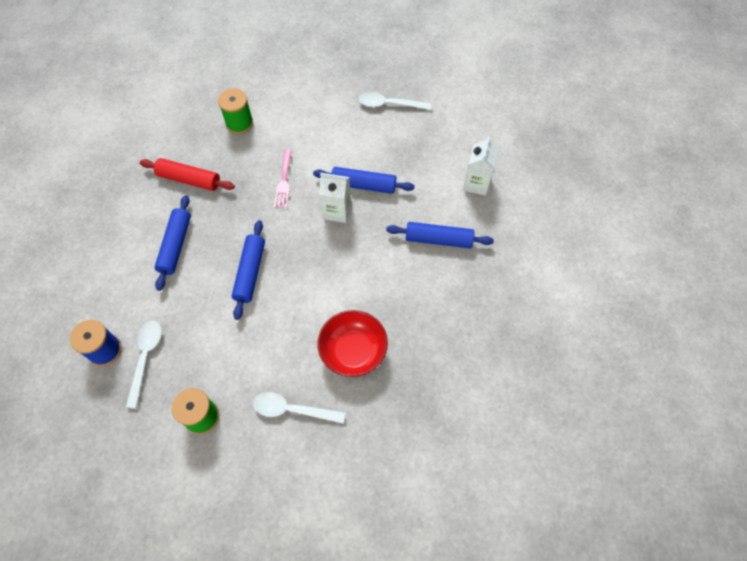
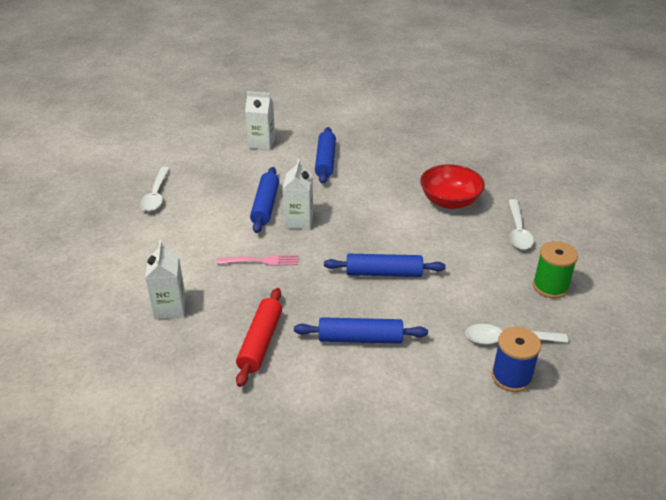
camera: 95 degrees left, 25 degrees down
(239, 123) = (170, 308): green spool -> white carton

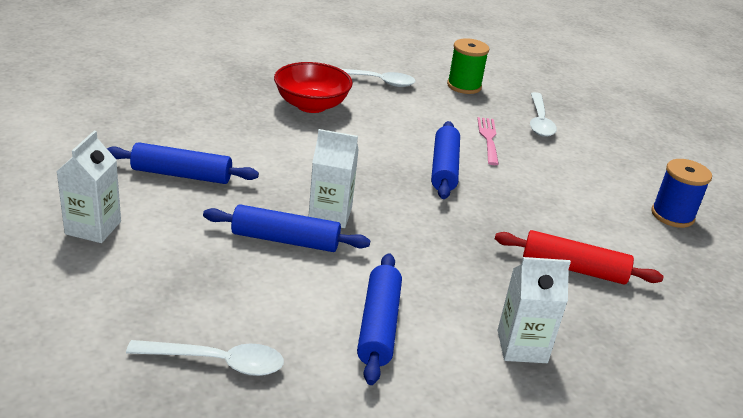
camera: 90 degrees left, 5 degrees down
(262, 261) = (418, 254): pink fork -> pink fork (488, 138)
(360, 338) = (554, 199): blue rolling pin -> blue rolling pin (378, 326)
(511, 376) = (587, 129): blue spool -> blue spool (672, 215)

